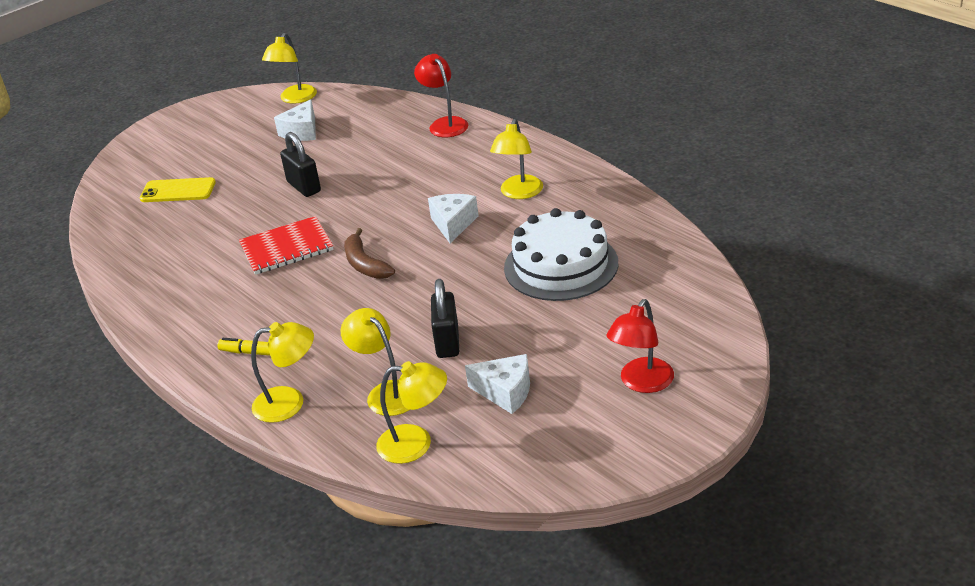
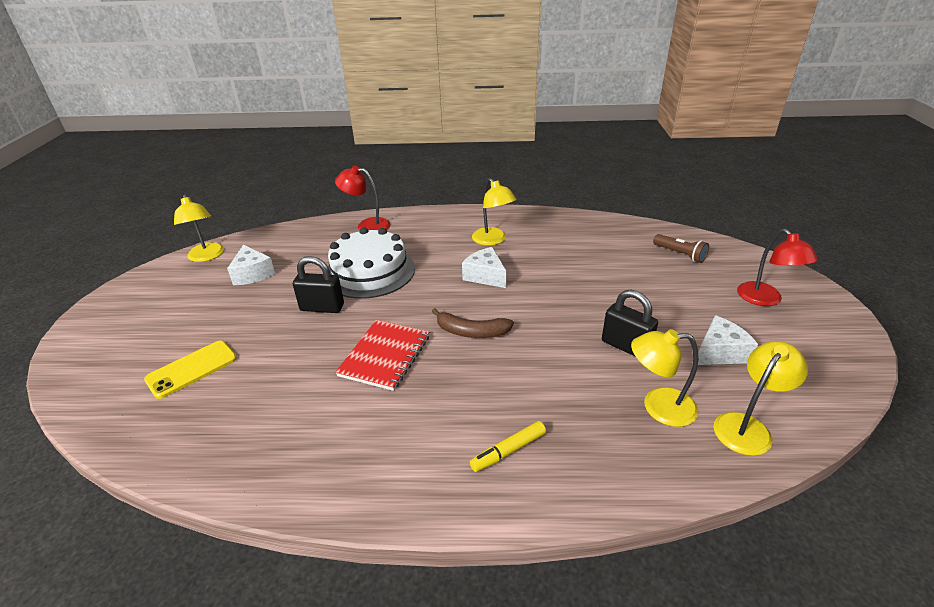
camera: 50 degrees left, 0 degrees up
(289, 403) = (611, 469): yellow lamp -> none
(561, 265) = (596, 265): white cake -> white cake (370, 271)
(659, 300) = (680, 254): none -> brown flashlight

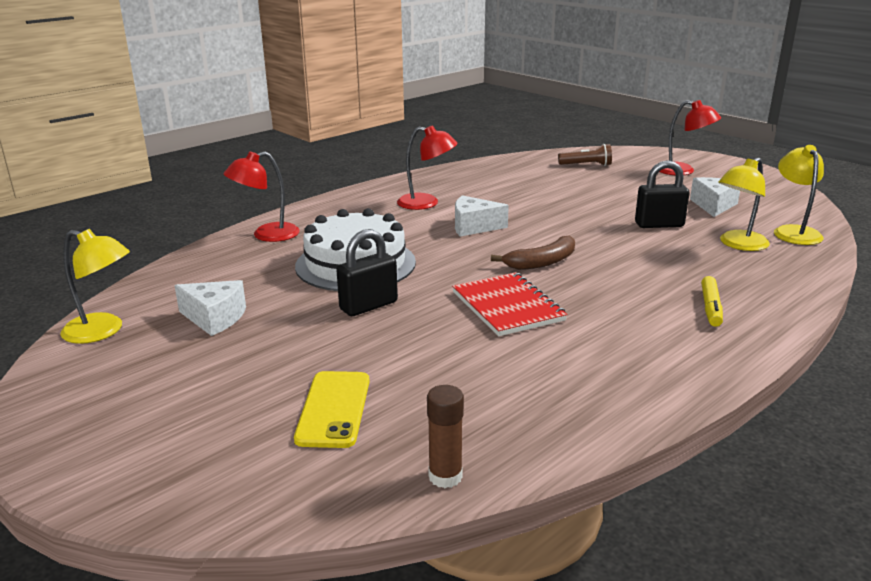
camera: 45 degrees left, 10 degrees down
(151, 452) = (445, 476): none -> brown glue stick
(493, 240) = (426, 203): yellow lamp -> red lamp

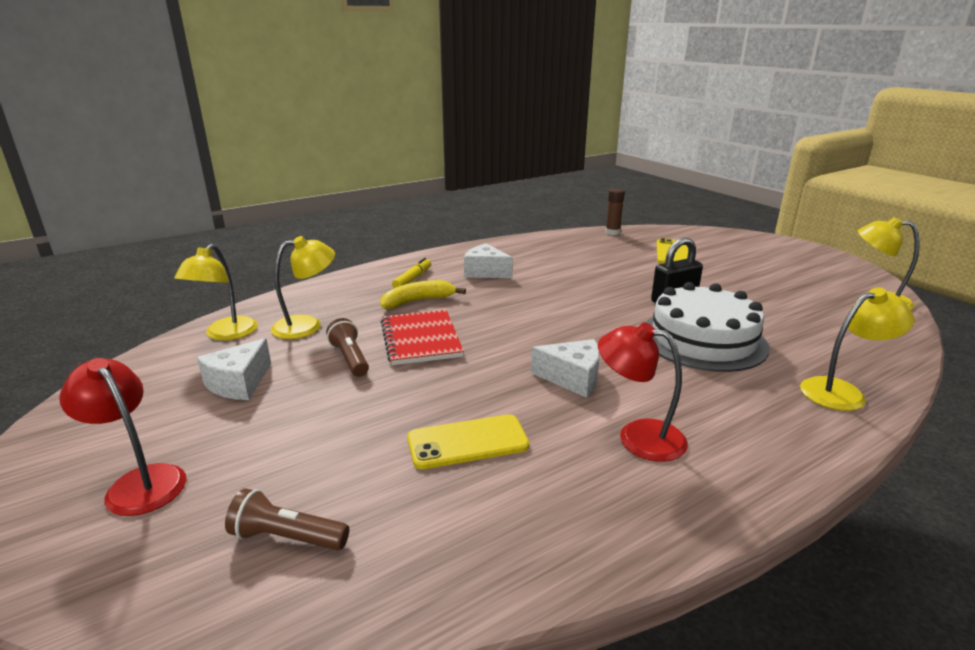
camera: 170 degrees left, 0 degrees up
(215, 318) = (795, 302): white cheese -> white cheese (485, 272)
(266, 235) = (842, 392): red lamp -> yellow lamp
(507, 306) = (562, 291): red notebook -> red notebook (421, 339)
(529, 194) = (468, 442): none -> yellow phone
(542, 262) = (514, 324): brown banana -> none
(659, 225) = (350, 358): black padlock -> brown flashlight
(666, 278) = (417, 301): none -> yellow banana

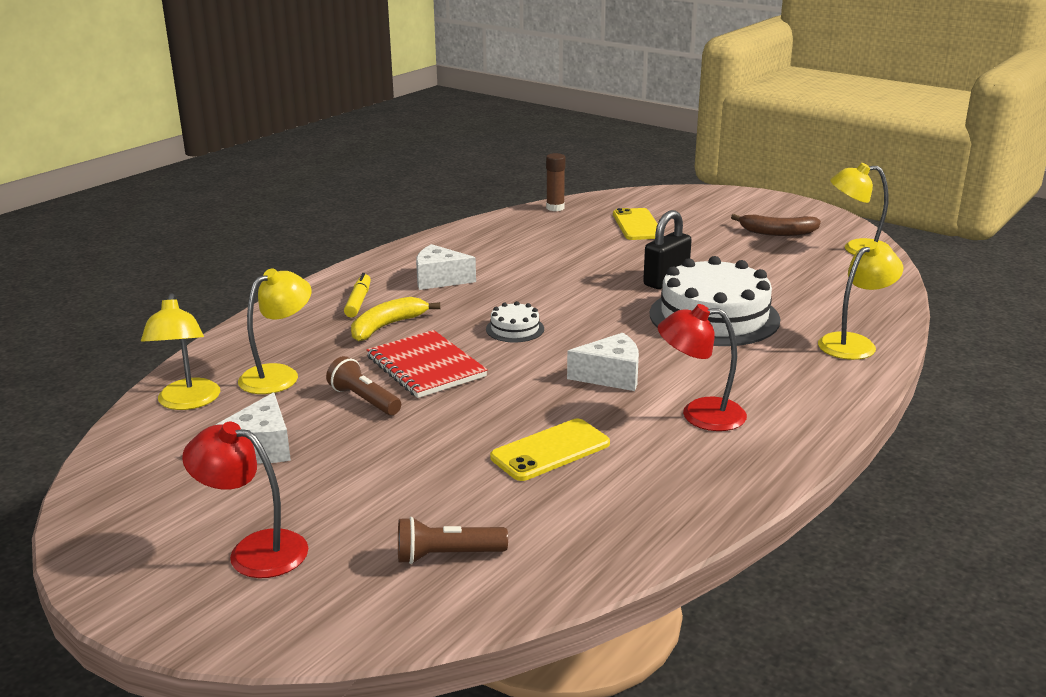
camera: 20 degrees left, 0 degrees up
(516, 320) = (515, 329): none -> white cake
(799, 275) = (778, 233): none -> brown banana

